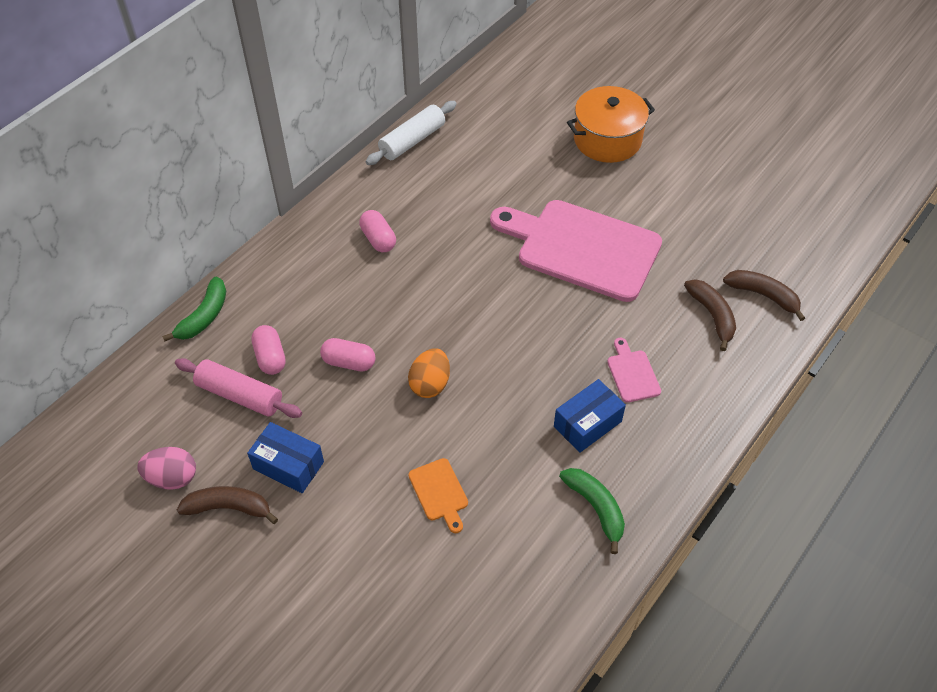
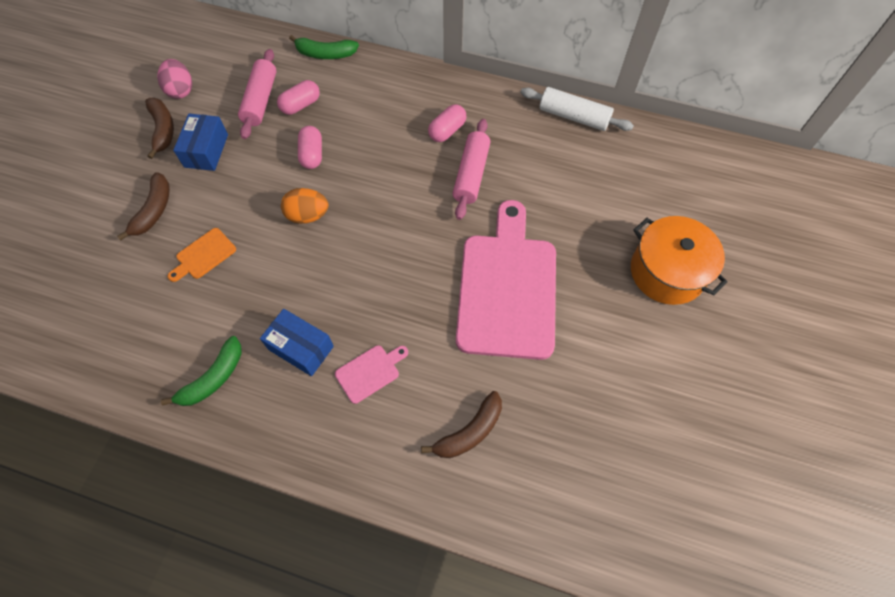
camera: 70 degrees right, 10 degrees up
(443, 236) = (471, 174): none -> pink rolling pin
(763, 295) = (519, 480): brown banana -> brown banana (154, 210)

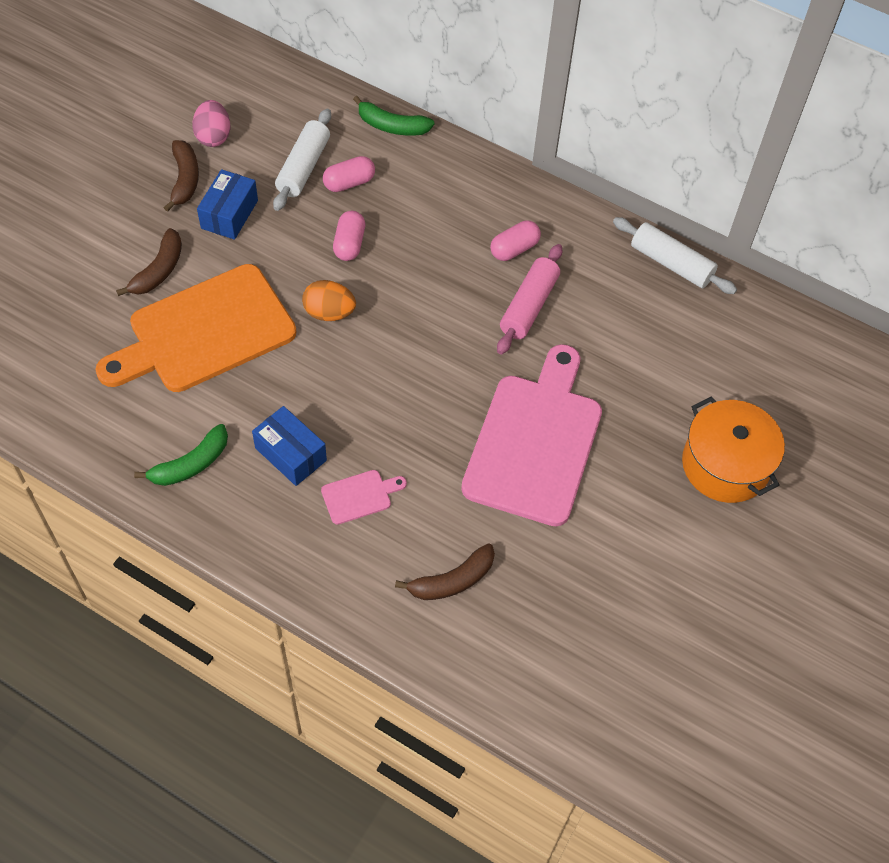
camera: 10 degrees right, 5 degrees down
(203, 255) = (204, 332): orange cutting board -> orange cutting board, size x2.48
(260, 100) = (303, 167): pink rolling pin -> white rolling pin

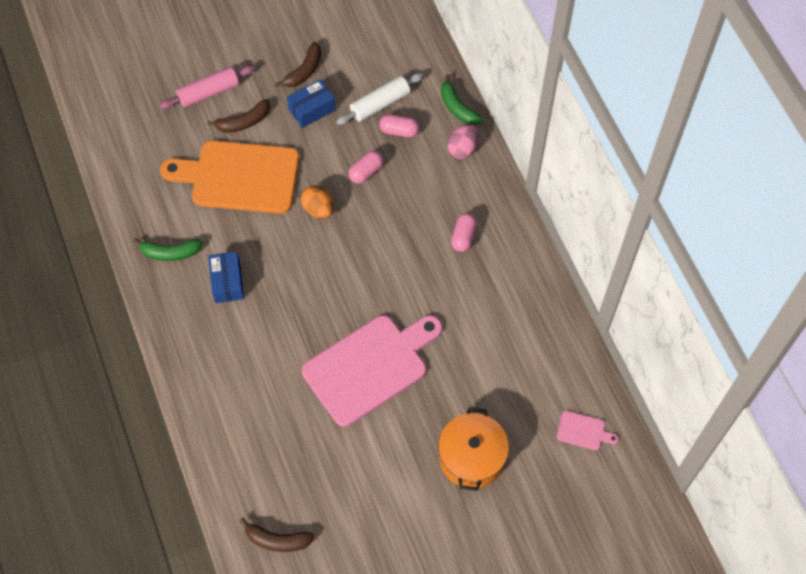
camera: 40 degrees right, 5 degrees up
(213, 136) = (343, 51): pink egg -> pink egg (462, 148)
(360, 496) = (244, 332): pink cutting board -> pink cutting board (583, 431)
(452, 580) = (254, 416): brown banana -> brown banana (277, 540)
(514, 249) = (463, 237): pink capsule -> pink capsule turned 75 degrees counterclockwise
(529, 306) = (440, 280): pink rolling pin -> pink rolling pin (209, 92)
(671, 263) = (555, 309): white rolling pin -> none

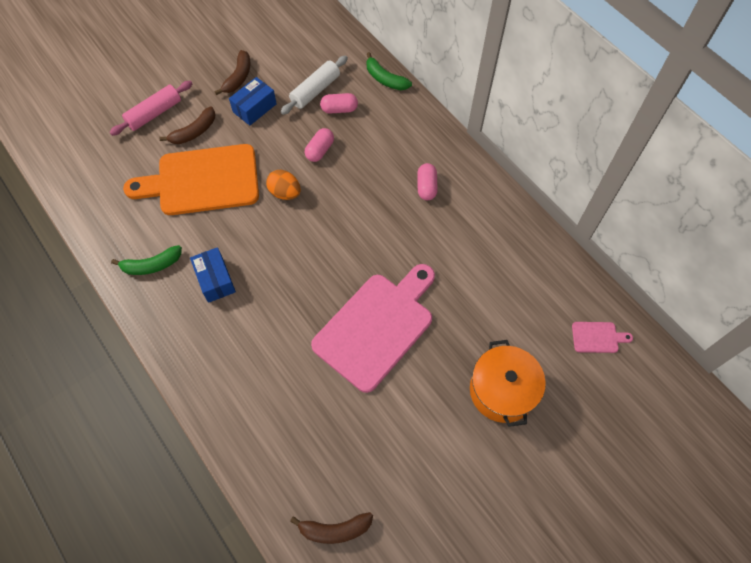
camera: 15 degrees left, 0 degrees up
(462, 148) = (401, 112): pink egg -> none

